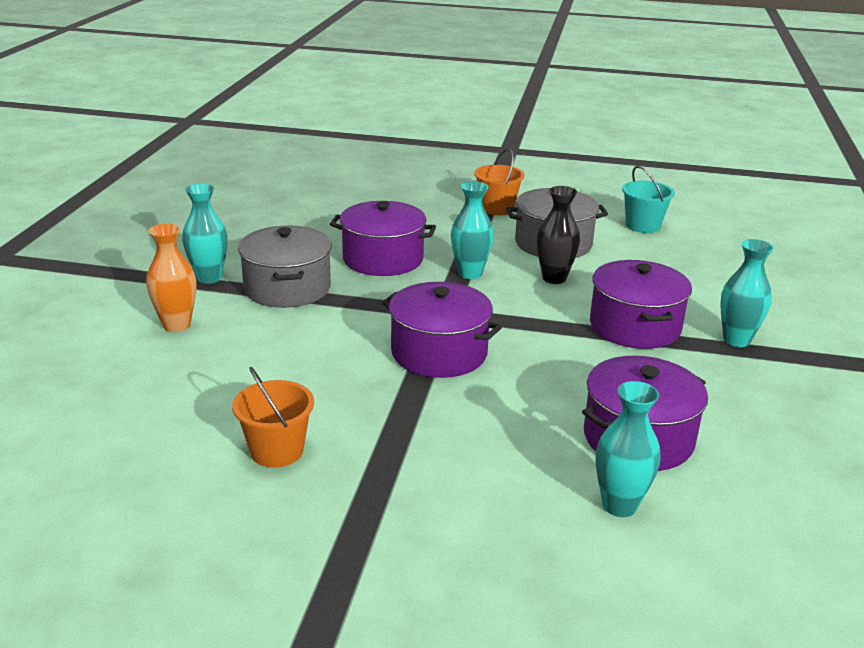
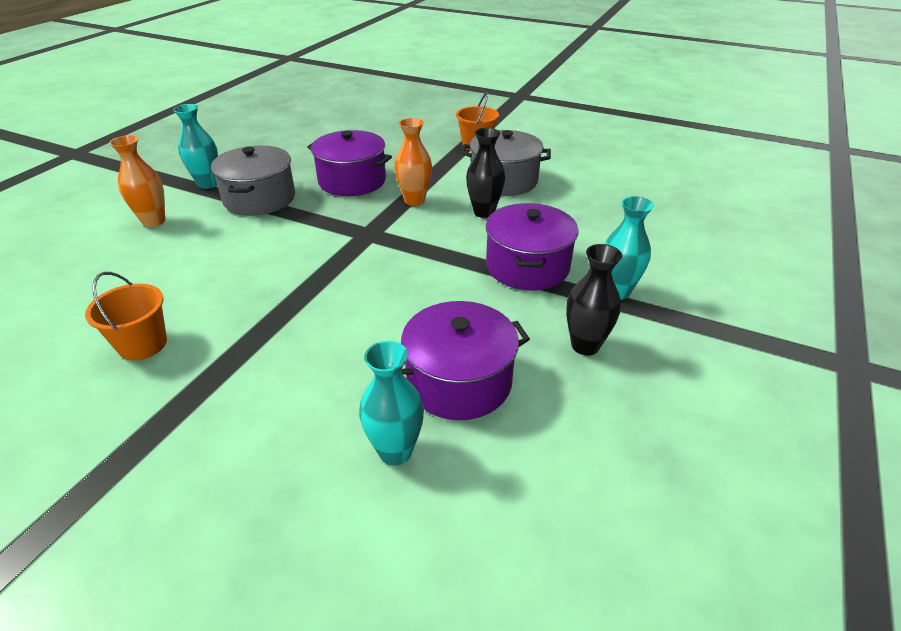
camera: 15 degrees right, 10 degrees up
(439, 353) = (338, 270): purple pot -> none
(470, 273) = (414, 200): turquoise vase -> orange vase
(643, 226) = (595, 171): turquoise bucket -> none
(736, 391) = (585, 345): none -> black vase

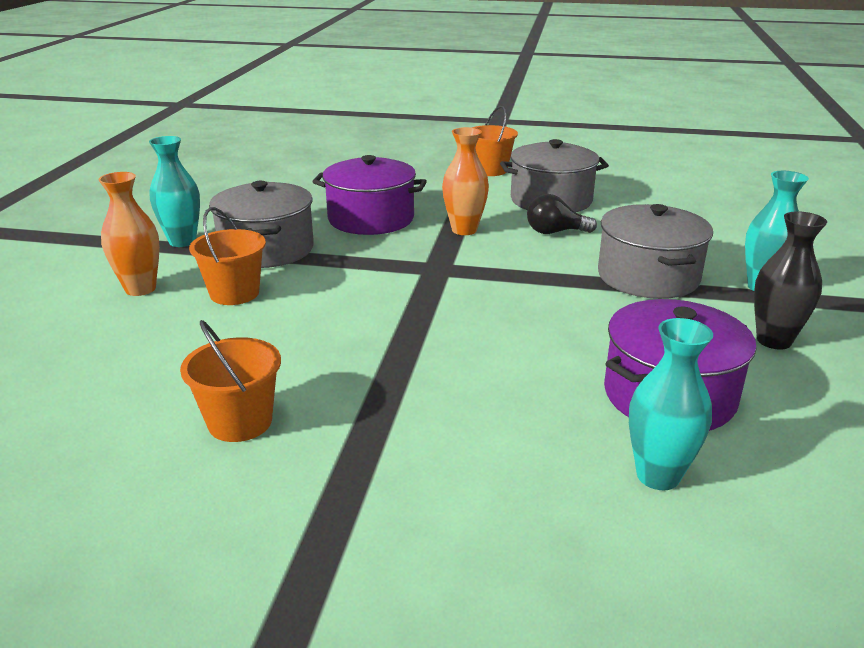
camera: 15 degrees left, 10 degrees down
(212, 235) = (234, 293): none -> orange bucket
(484, 212) = (555, 232): black vase -> black light bulb
(527, 266) = (648, 276): purple pot -> grey pot

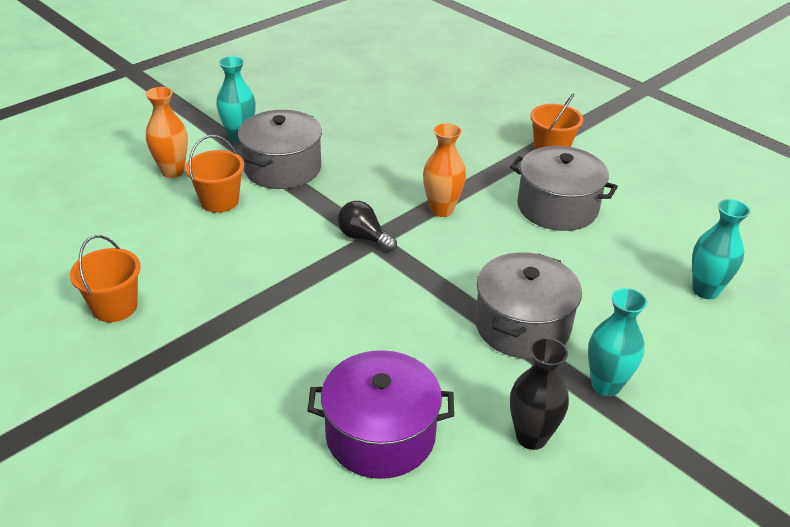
camera: 35 degrees right, 10 degrees up
(371, 219) = (387, 168): purple pot -> none
(555, 232) = (511, 244): black light bulb -> black light bulb (364, 238)
(658, 476) = (286, 485): turquoise vase -> turquoise vase (705, 290)

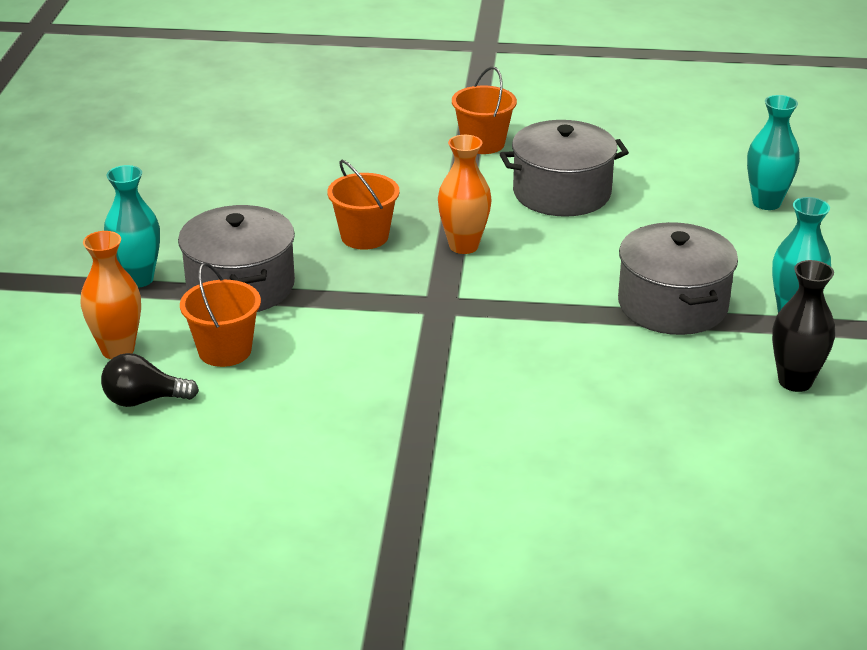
camera: 40 degrees left, 5 degrees down
(115, 307) = (281, 501): orange bucket -> orange bucket (364, 236)
(364, 238) = (430, 307): black light bulb -> black light bulb (144, 400)
(380, 434) = (687, 450): purple pot -> none

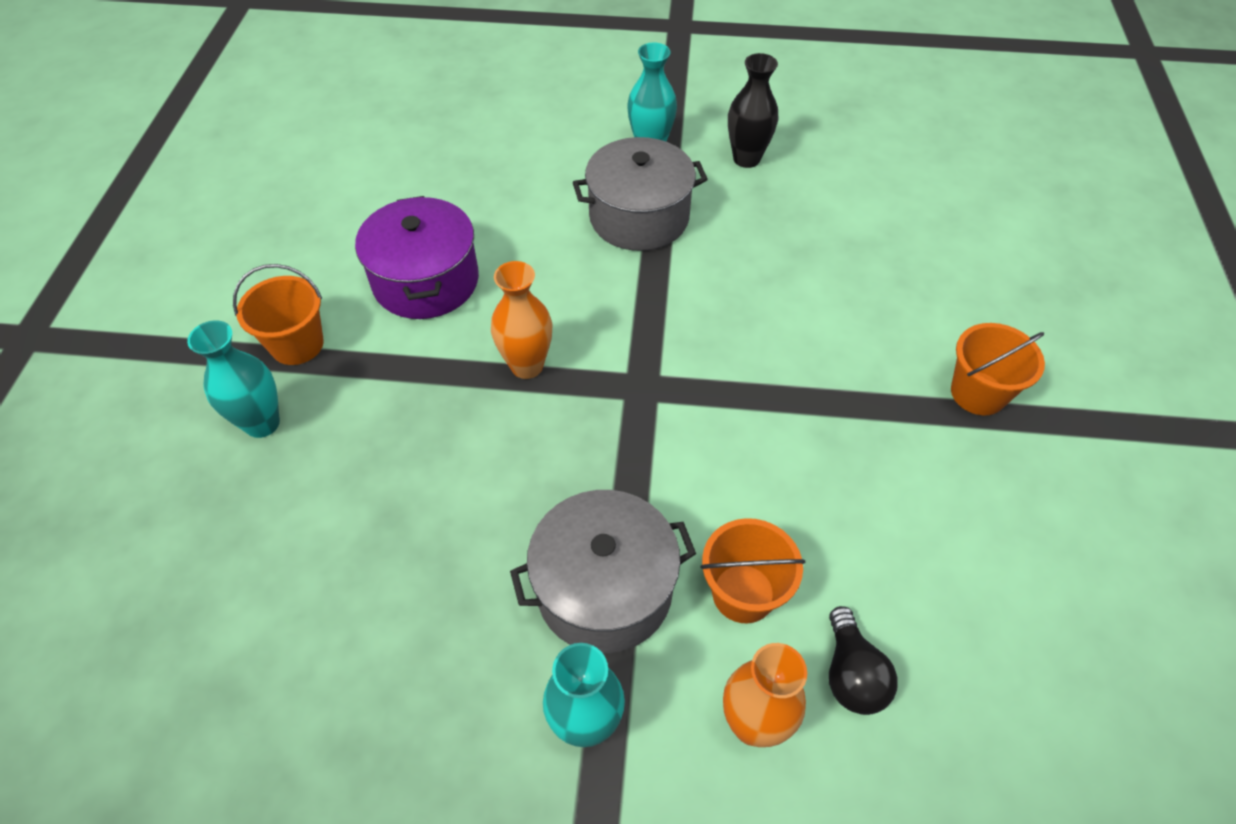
camera: 90 degrees left, 20 degrees up
(364, 236) = (499, 459): orange bucket -> orange bucket (978, 393)
(562, 193) = (426, 281): grey pot -> purple pot
(766, 203) = (468, 141): turquoise vase -> turquoise vase (262, 423)

